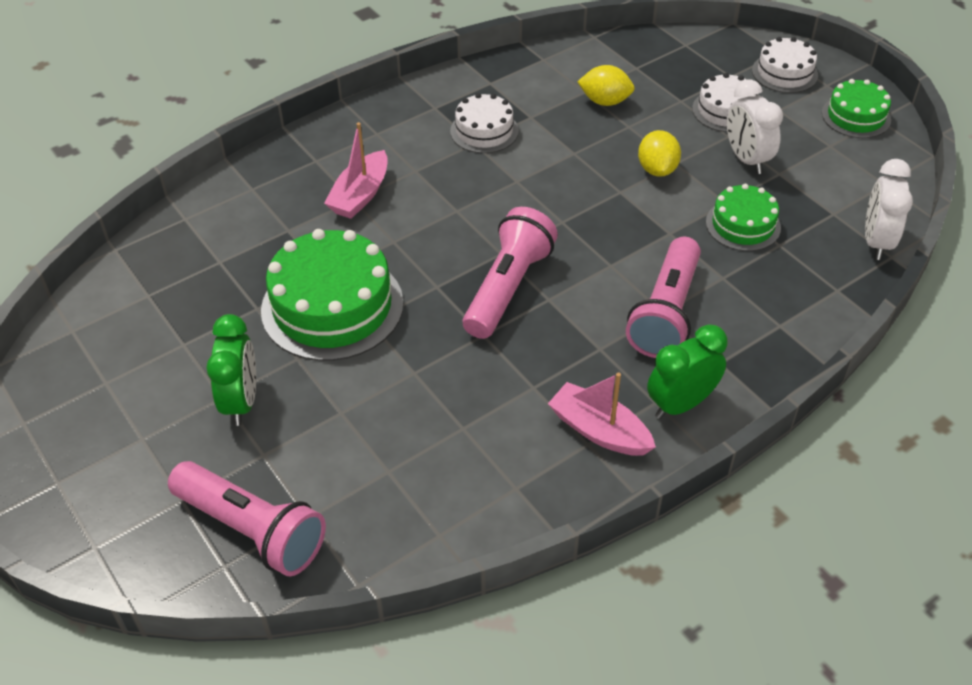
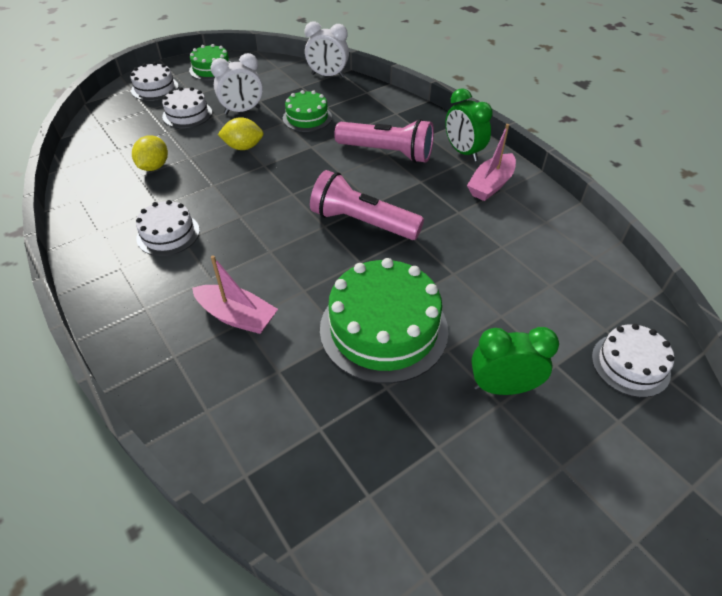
camera: 90 degrees left, 0 degrees up
(252, 530) = (630, 364): pink flashlight -> white cake

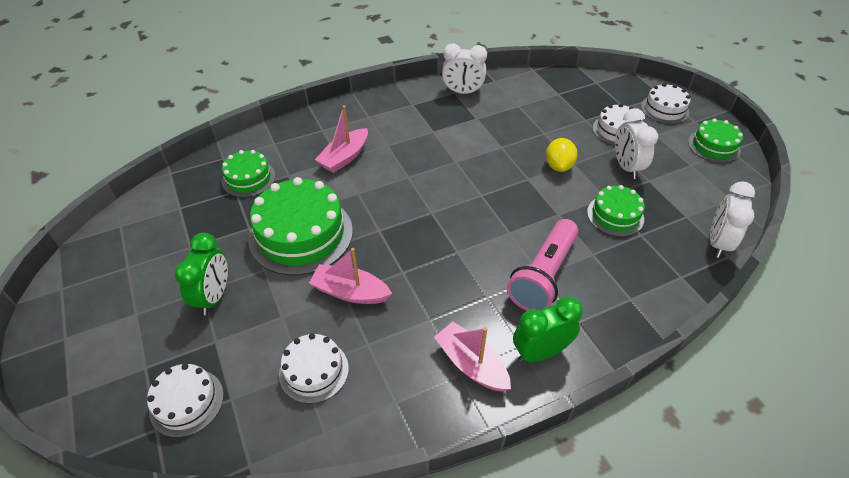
camera: 100 degrees right, 0 degrees up
(101, 222) = (462, 92): none -> white clock
(154, 167) = (531, 114): yellow lemon -> none
(168, 234) = (442, 124): white cake -> white cake (314, 371)
(291, 420) = (248, 178): none -> green cake
(362, 222) = (430, 238): pink flashlight -> none
(450, 269) = (350, 292): none -> pink boat

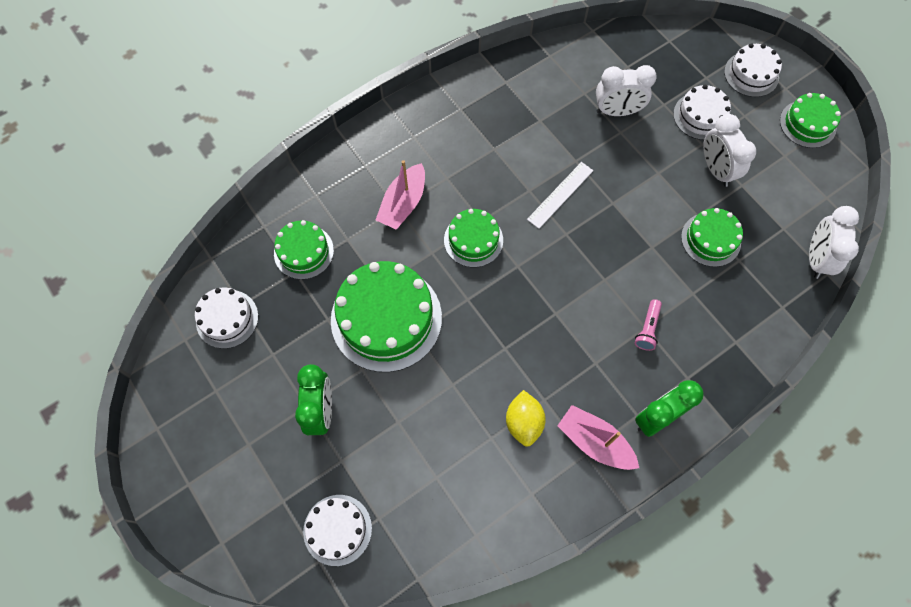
camera: 10 degrees left, 20 degrees up
(314, 371) = (447, 476): white cake -> white cake (227, 319)
(350, 292) = (458, 381): pink boat -> none
(397, 189) = (473, 240): none -> green cake
(462, 92) = (516, 81): white clock -> white clock (617, 111)
(482, 167) = (560, 195): none -> white ruler
(543, 276) = (647, 329): pink flashlight -> pink flashlight, size x0.46
(558, 166) = (643, 179): yellow lemon -> yellow lemon (523, 422)

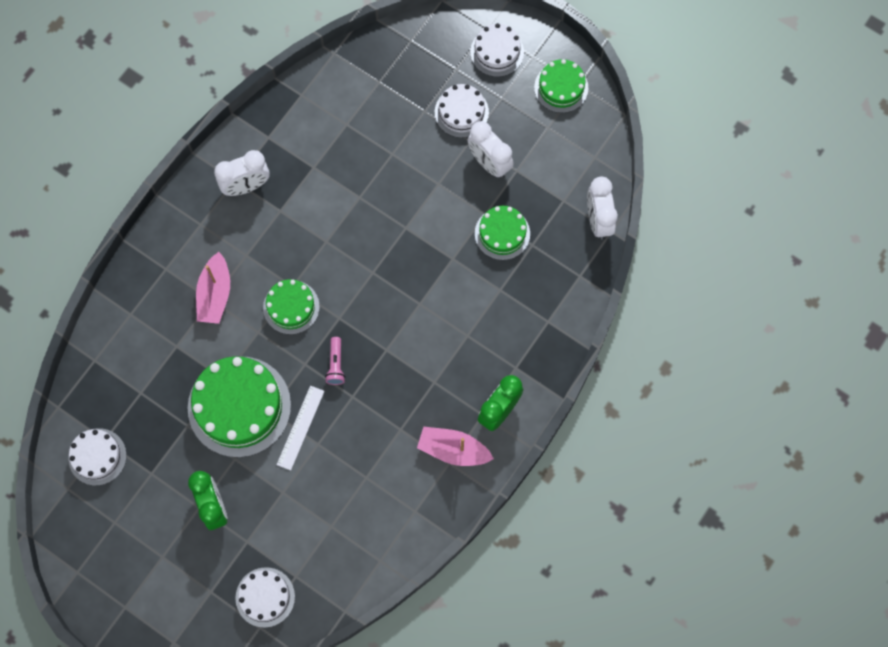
camera: 20 degrees left, 5 degrees up
(303, 252) = (141, 371): green cake -> none
(523, 422) = (389, 455): yellow lemon -> none
(560, 195) = (355, 236): white ruler -> white ruler (300, 427)
(617, 111) = (382, 133): white clock -> white clock (246, 186)
(647, 329) = (469, 336): pink flashlight -> pink flashlight (336, 364)

